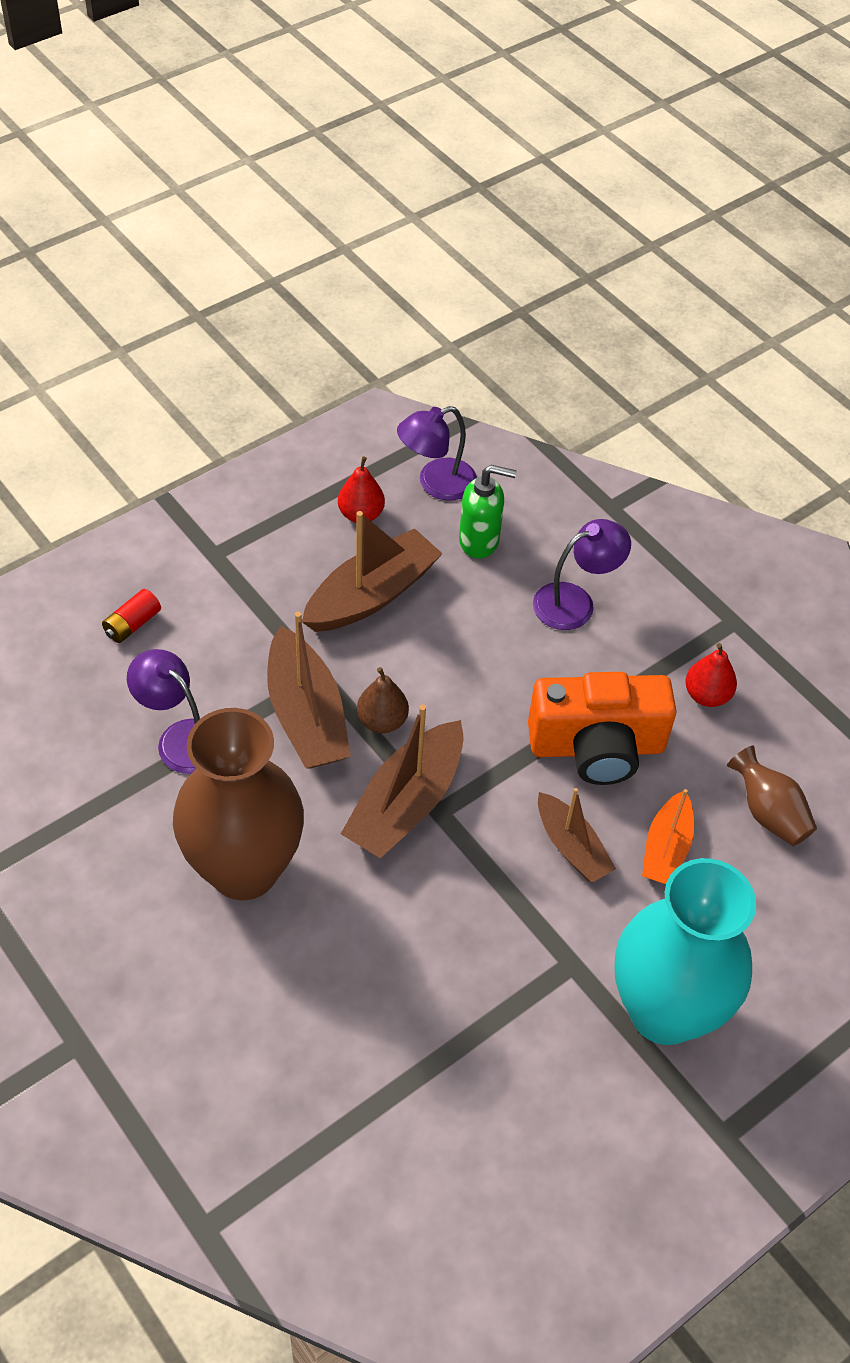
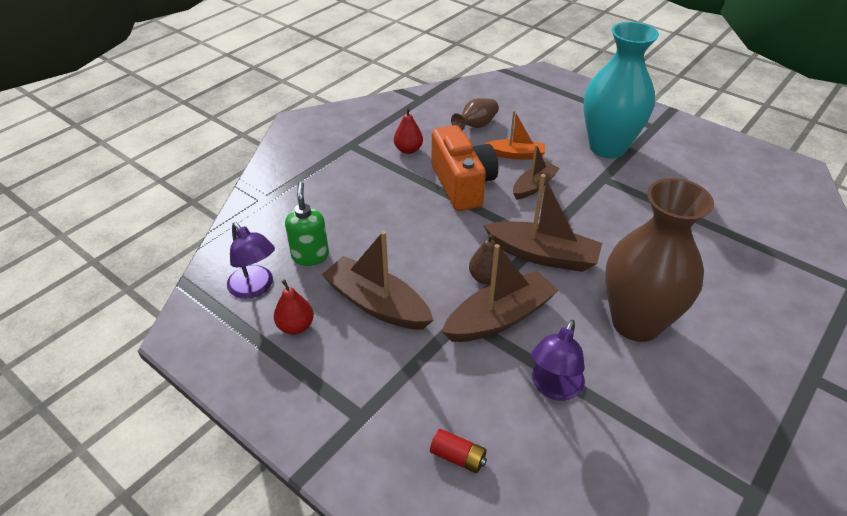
camera: 100 degrees left, 10 degrees down
(575, 602) = (354, 205): purple lamp -> none

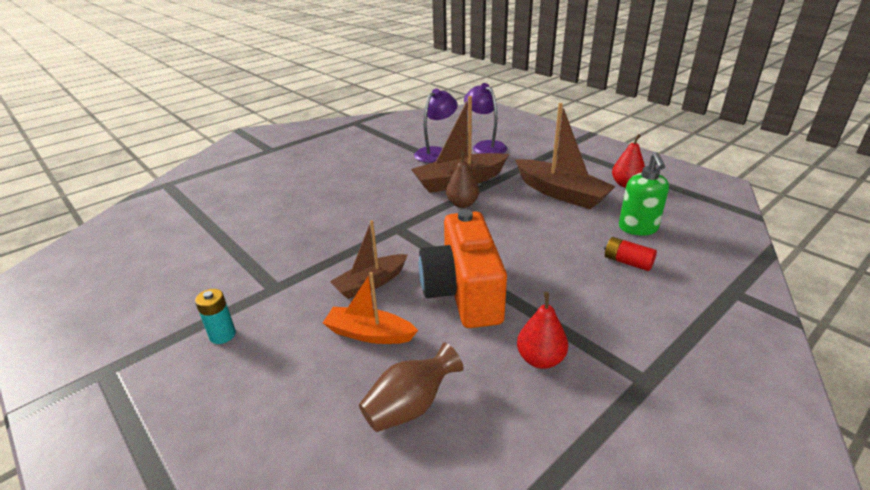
camera: 170 degrees left, 10 degrees down
(255, 288) = (679, 208): purple lamp -> purple lamp (485, 146)
(458, 457) = (503, 135): red battery -> red battery (627, 262)
(543, 255) = (402, 216): brown boat -> none
(607, 147) = (222, 335): turquoise vase -> turquoise battery
(636, 323) = (356, 175): brown vase -> none

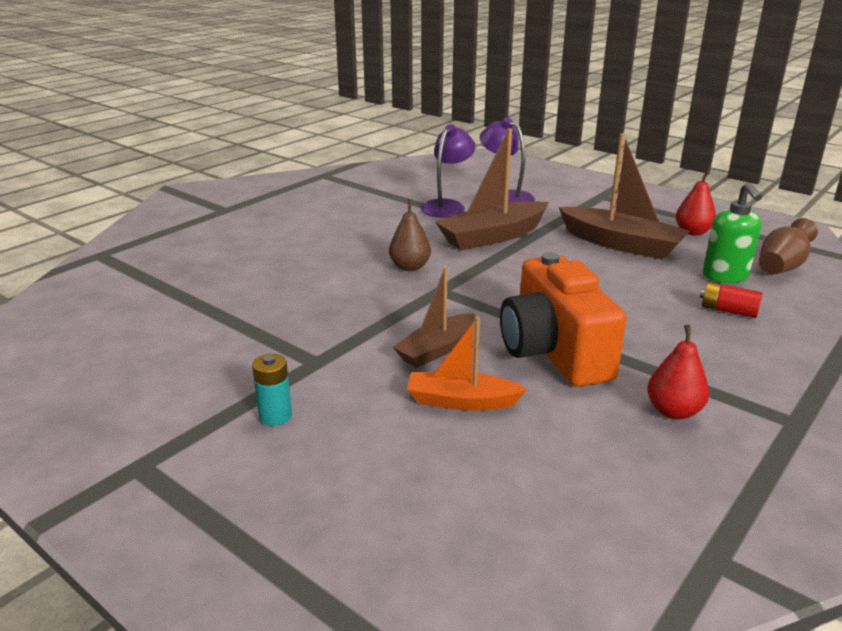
camera: 10 degrees left, 5 degrees down
(410, 406) = (547, 468): brown vase -> brown vase (781, 267)
(462, 204) = (508, 260): brown pear -> brown pear (410, 267)

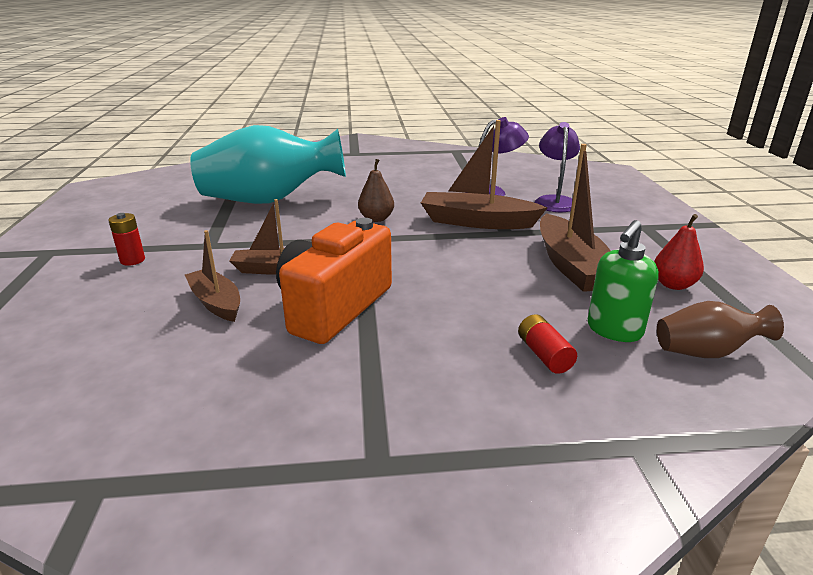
camera: 45 degrees right, 0 degrees up
(261, 292) = (269, 200): none -> turquoise vase
(275, 416) = (132, 260): turquoise battery -> red battery
(461, 401) = (216, 303): orange boat -> brown boat
(673, 411) = (310, 389): red pear -> none

